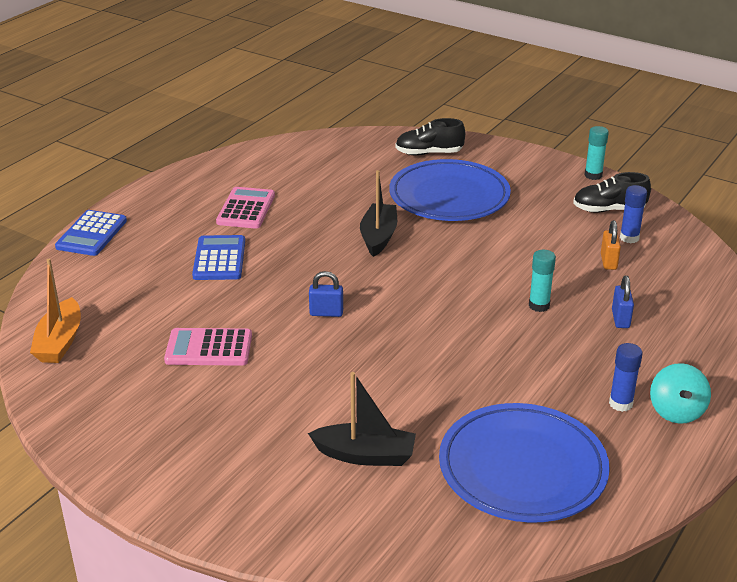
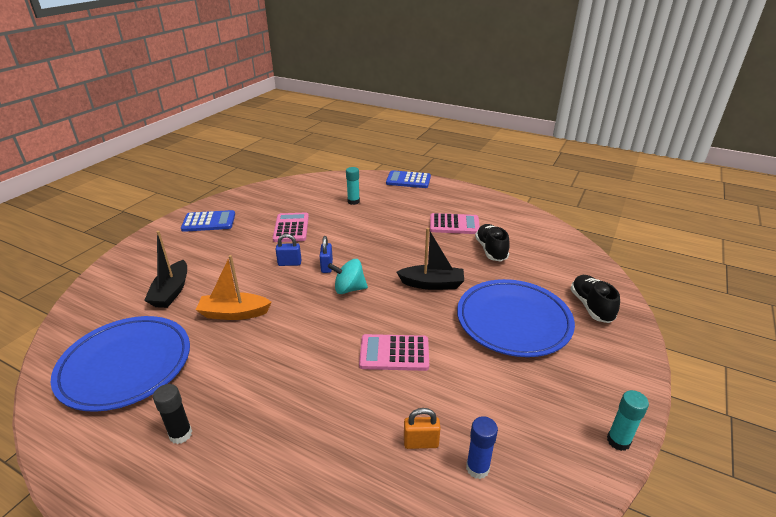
camera: 85 degrees right, 0 degrees up
(60, 342) = (302, 186): orange boat -> orange boat (234, 313)
(219, 259) = (388, 221): blue calculator -> blue calculator (209, 222)
(497, 269) = (394, 353): none -> pink calculator
(539, 305) = (336, 381): turquoise glue stick -> turquoise glue stick (353, 201)
(609, 210) = (538, 452): black shoe -> black shoe (491, 250)
(620, 319) = (312, 445): blue padlock -> blue padlock (289, 263)
(620, 403) = (180, 434): blue glue stick -> black glue stick
(676, 411) = (155, 480): turquoise spinning top -> turquoise spinning top (349, 289)

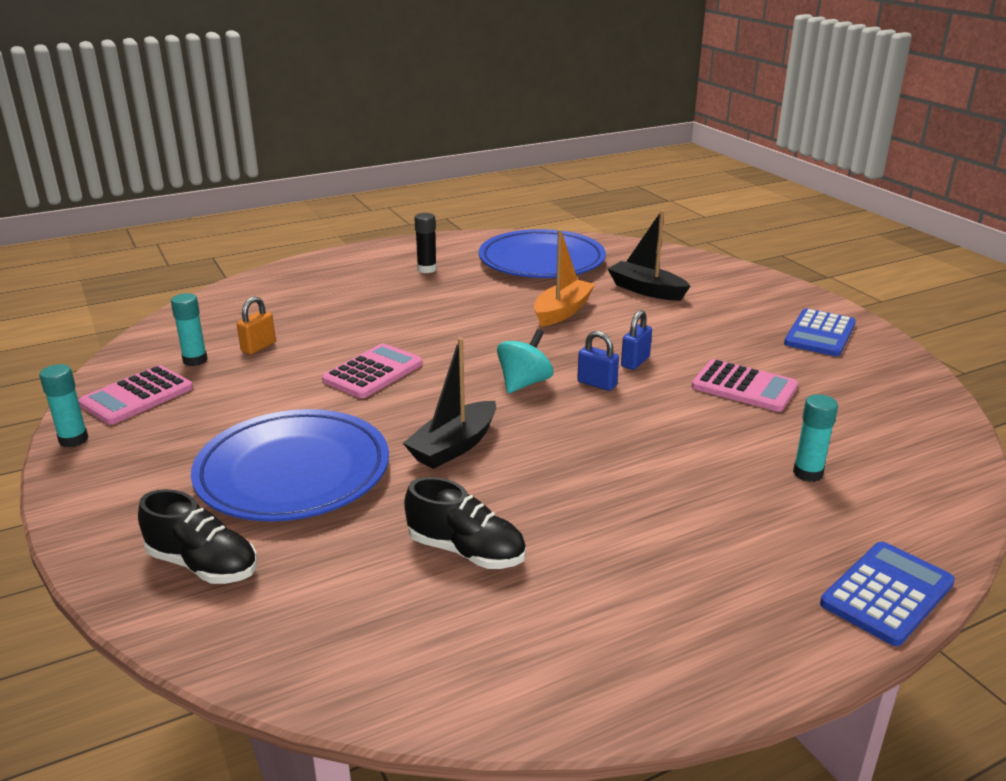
camera: 125 degrees right, 5 degrees down
(454, 224) = (602, 555): pink calculator -> pink calculator (137, 396)
(477, 468) = (195, 360): blue glue stick -> turquoise glue stick

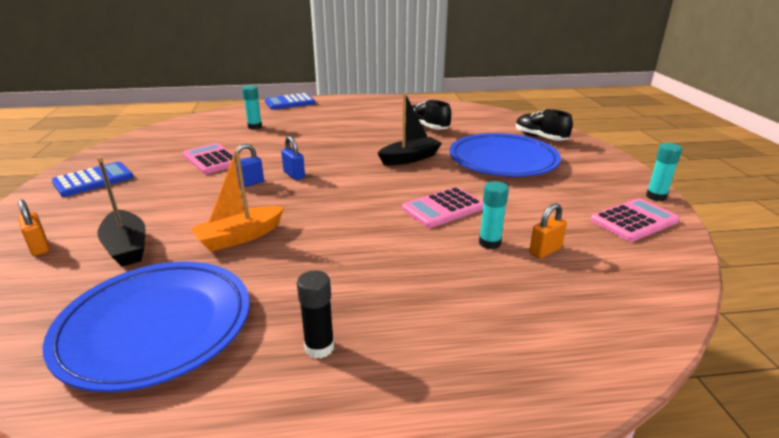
camera: 160 degrees left, 0 degrees up
(195, 360) = (603, 247): turquoise glue stick -> turquoise glue stick (489, 243)
(524, 383) = (340, 183): turquoise spinning top -> none
(715, 279) = (39, 247): none -> orange padlock

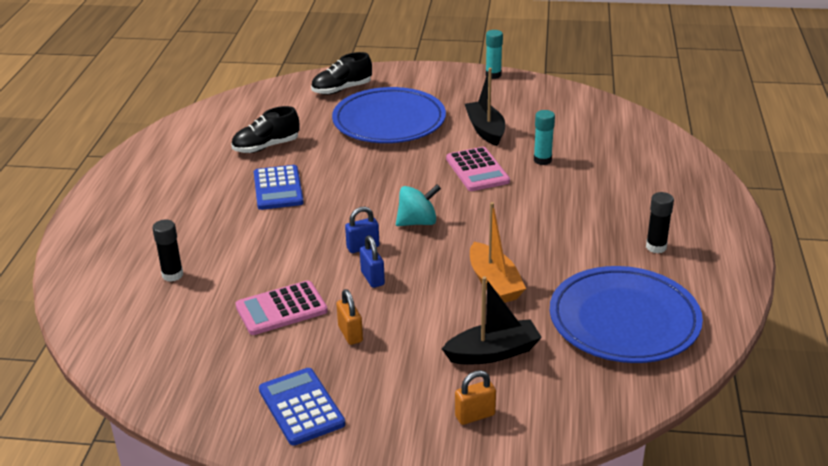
camera: 75 degrees left, 5 degrees up
(255, 127) = (172, 275): turquoise glue stick -> black glue stick
(290, 102) = (77, 241): blue calculator -> blue calculator (278, 188)
(337, 191) = (417, 222): none -> turquoise spinning top
(410, 158) = (355, 171): black boat -> black boat (485, 130)
(545, 251) = (560, 140): orange padlock -> orange padlock (350, 334)
(633, 220) = (527, 95): pink calculator -> none

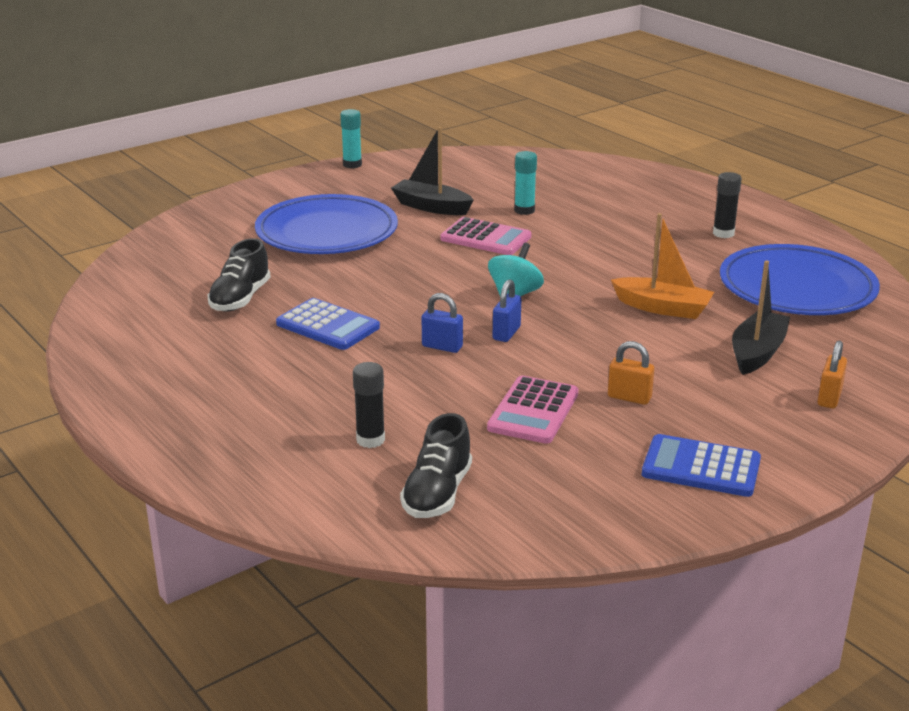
camera: 45 degrees left, 5 degrees down
(342, 89) = (221, 225): black shoe -> black shoe (437, 493)
(372, 278) = (563, 351): blue padlock -> blue padlock (442, 347)

